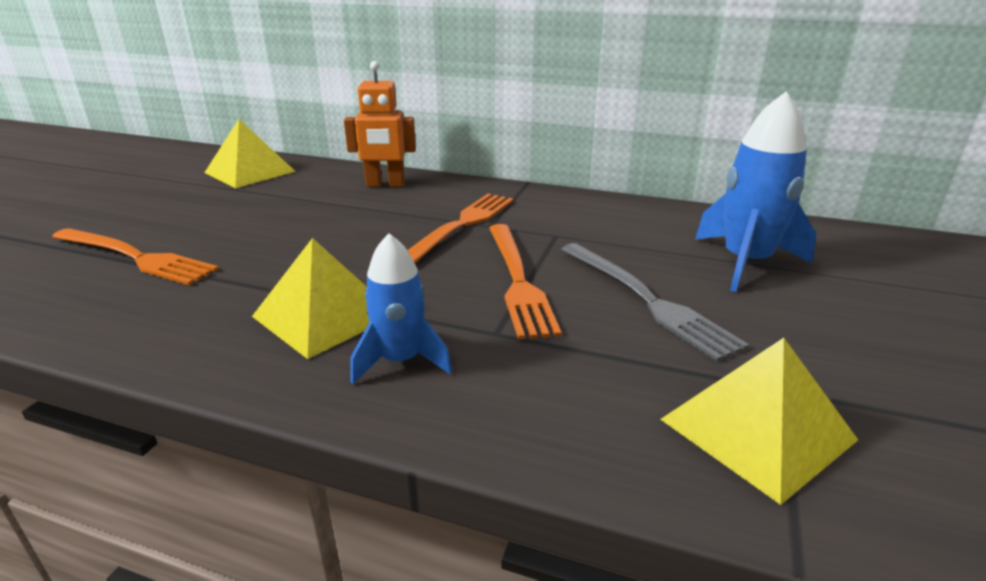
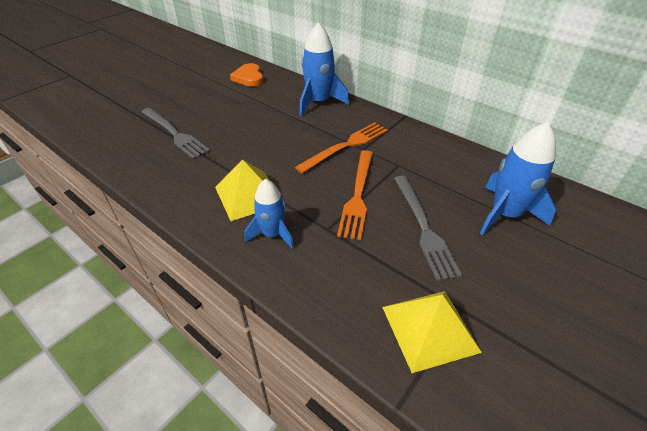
camera: 20 degrees right, 15 degrees up
(135, 257) = (174, 134): orange fork -> grey fork
(250, 172) = (249, 78): yellow pyramid -> orange heart
(385, 185) = (318, 102): orange robot -> blue rocket

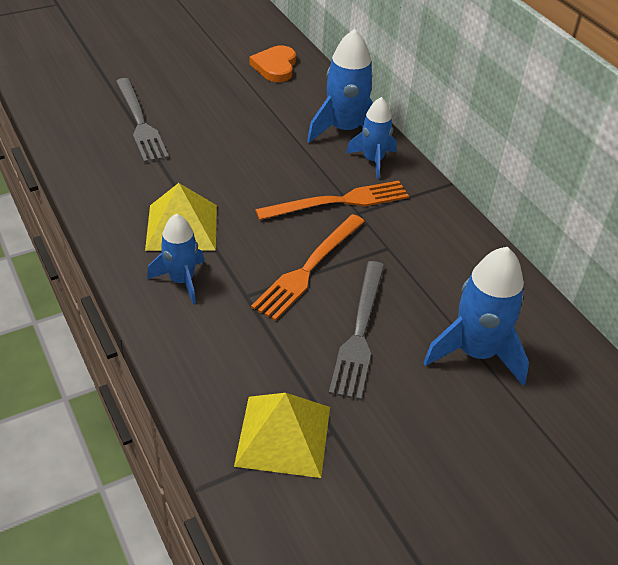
camera: 20 degrees right, 0 degrees up
(349, 115) = (373, 160): none -> blue rocket

